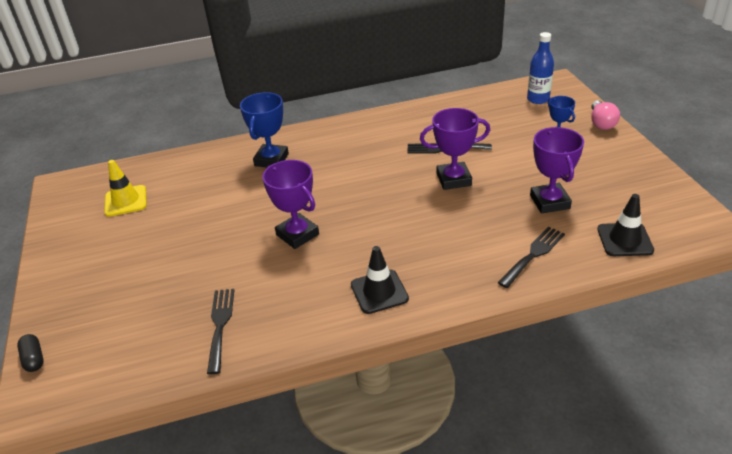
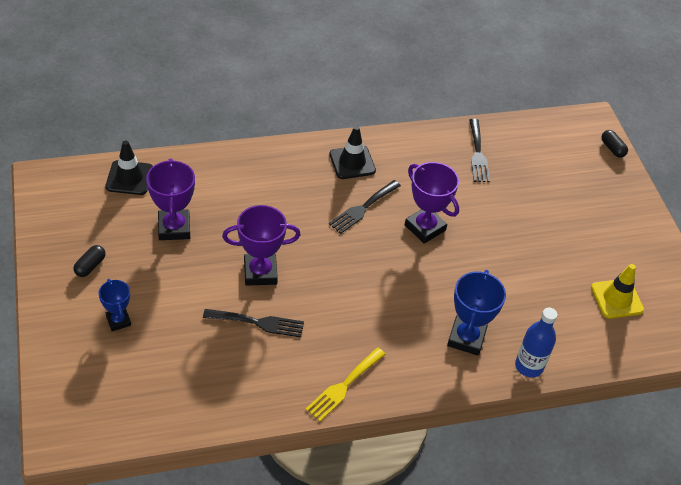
camera: 175 degrees right, 10 degrees up
(370, 124) = (343, 386): none -> yellow fork
(533, 254) = (214, 176): black fork -> black fork (362, 208)
(538, 99) = (105, 400): blue bottle -> blue bottle (529, 366)
(601, 123) = (52, 336): pink light bulb -> none
(606, 165) = (90, 266): none -> black capsule

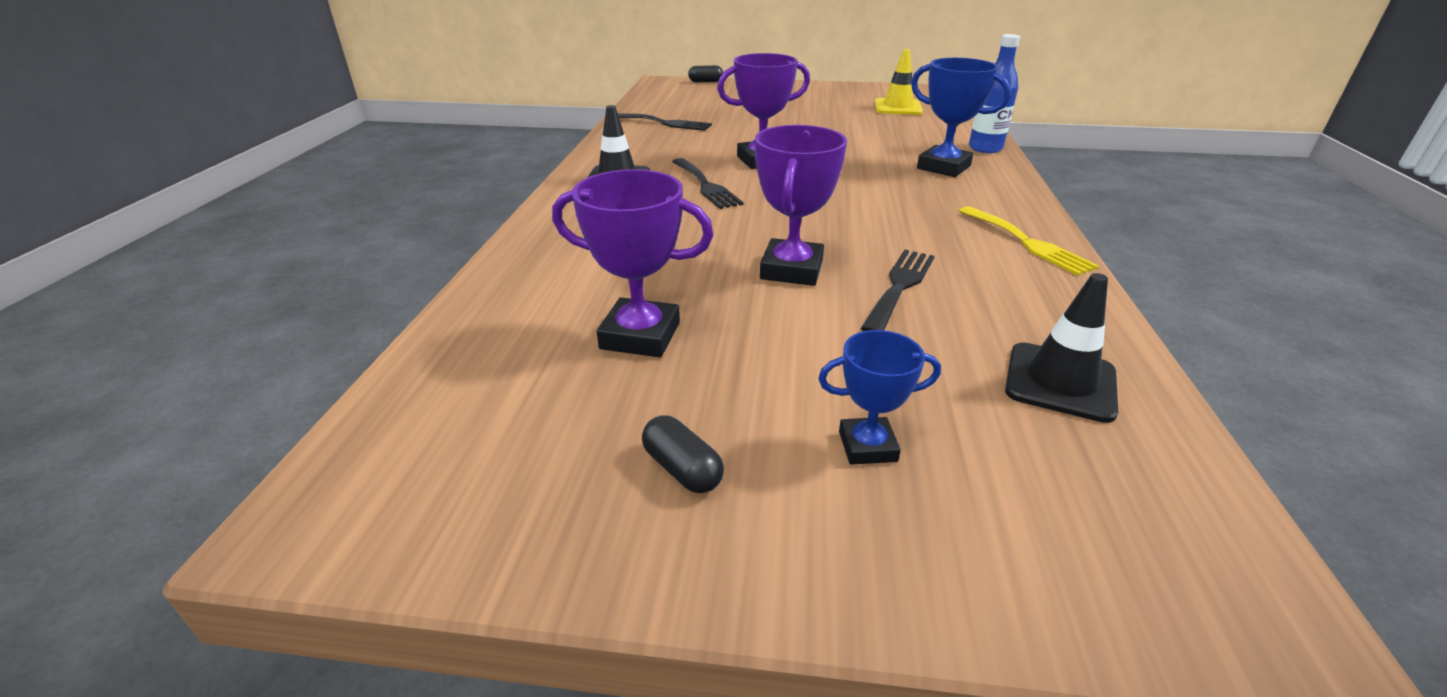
camera: 65 degrees left, 15 degrees down
(129, 178) = (457, 370): black traffic cone -> black traffic cone (1060, 382)

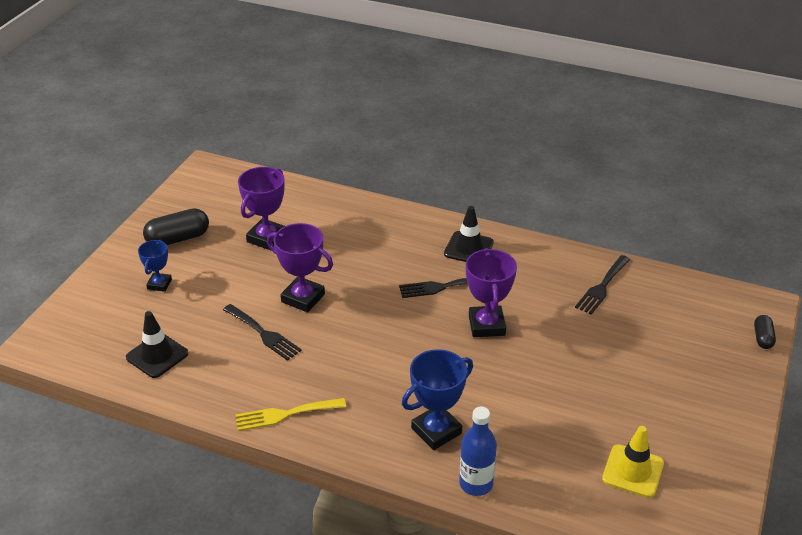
camera: 105 degrees right, 5 degrees up
(682, 469) = (178, 239): black capsule -> black capsule, size x1.78

